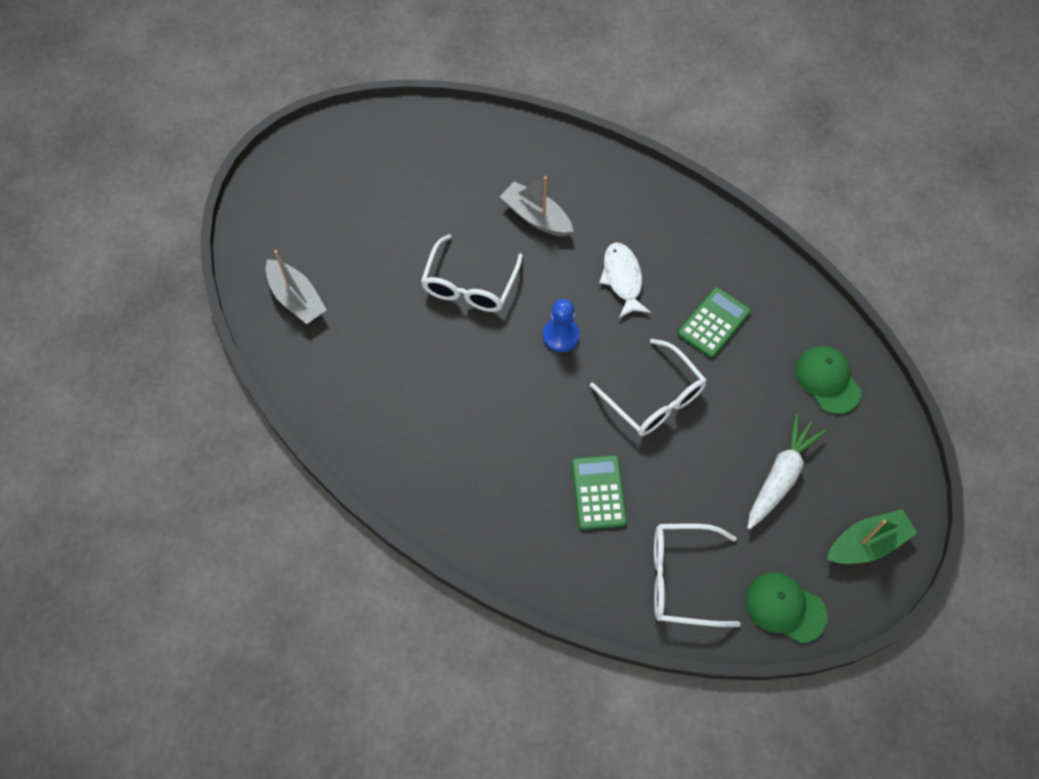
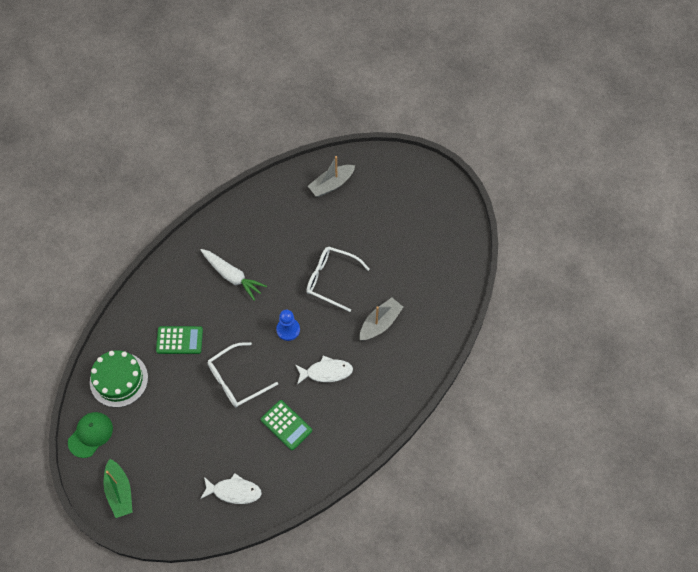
camera: 95 degrees right, 0 degrees up
(681, 579) = (119, 379): white glasses -> green cake
(780, 476) = (172, 448): white carrot -> white carrot (232, 276)
(827, 380) = (234, 491): green cap -> white fish

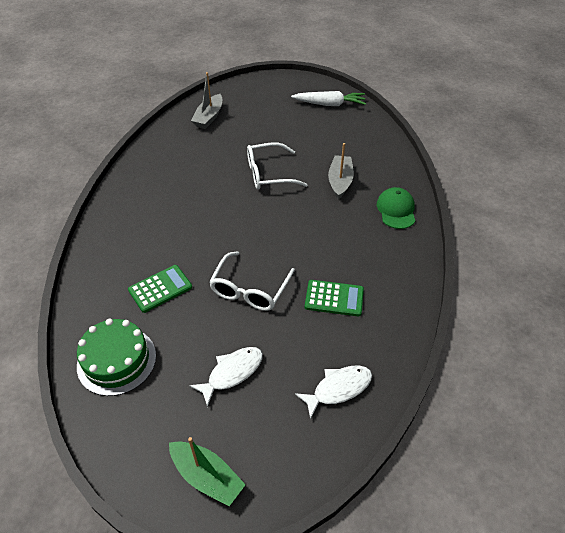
camera: 35 degrees left, 15 degrees down
(90, 435) = (121, 437): green cap -> green cap (396, 210)
(232, 276) = (173, 213): white carrot -> white carrot (329, 104)
(288, 330) = (263, 225): blue pawn -> none
(326, 372) = (329, 237): white fish -> white fish (232, 373)

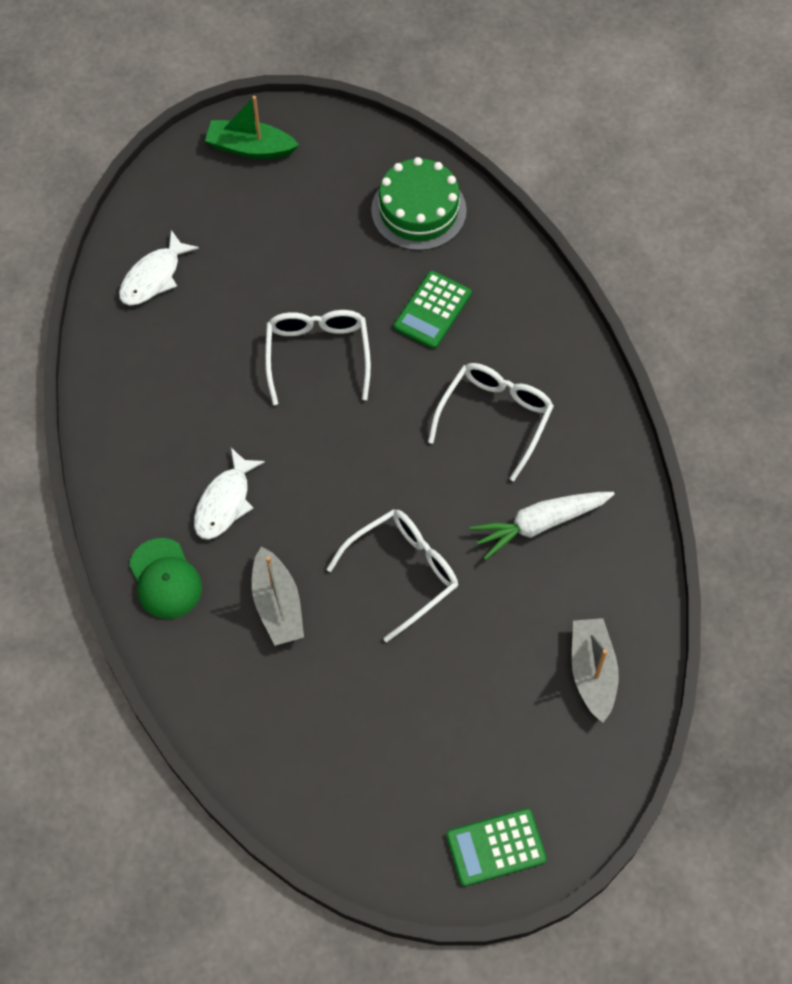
camera: 155 degrees right, 15 degrees up
(171, 220) = (495, 418): none -> white glasses
(232, 373) = (281, 247): white fish -> white fish (225, 502)
(329, 104) = (384, 819): white carrot -> white carrot (540, 524)
(334, 298) = (202, 386): green calculator -> green calculator (496, 847)

